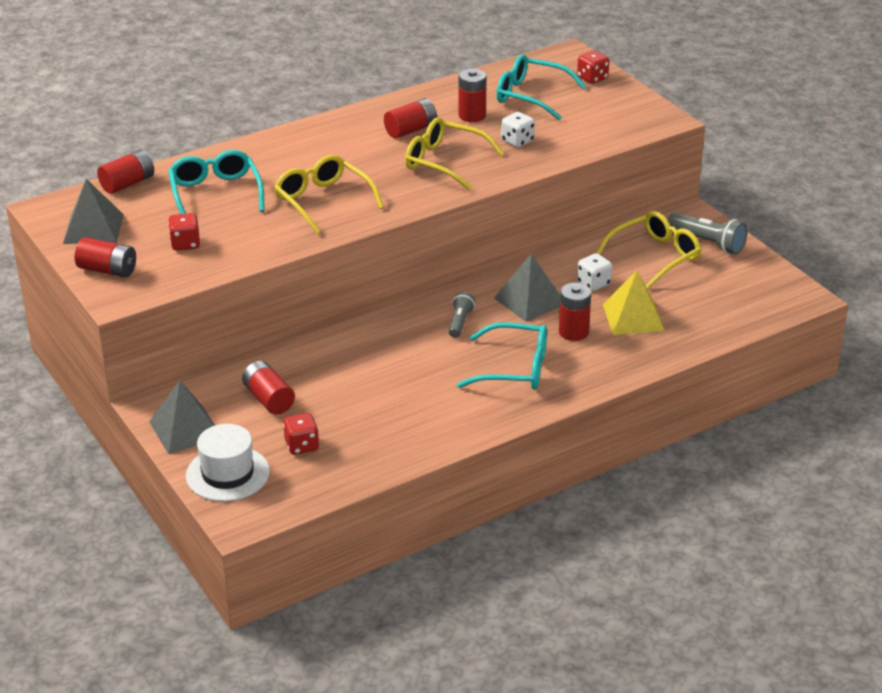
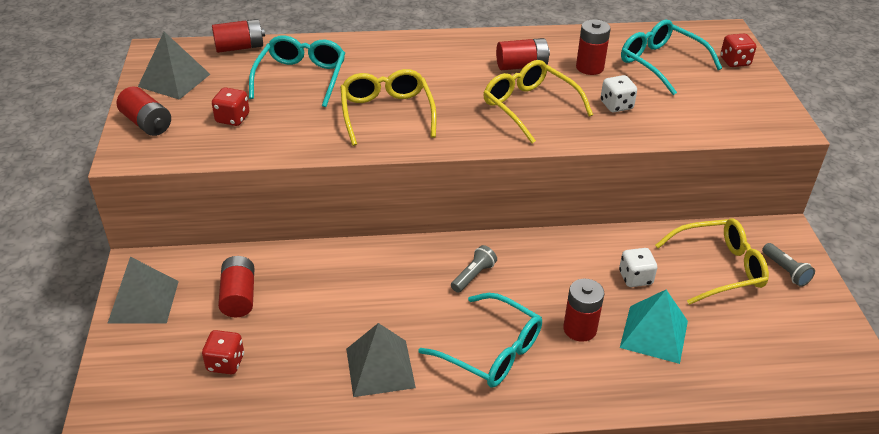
camera: 25 degrees right, 5 degrees up
(227, 474) = (136, 368): white hat -> none
(529, 300) = (557, 275): grey pyramid -> grey pyramid (380, 367)
(633, 317) = (654, 334): yellow pyramid -> turquoise pyramid
(708, 243) = (785, 271): grey flashlight -> grey flashlight, size x0.62

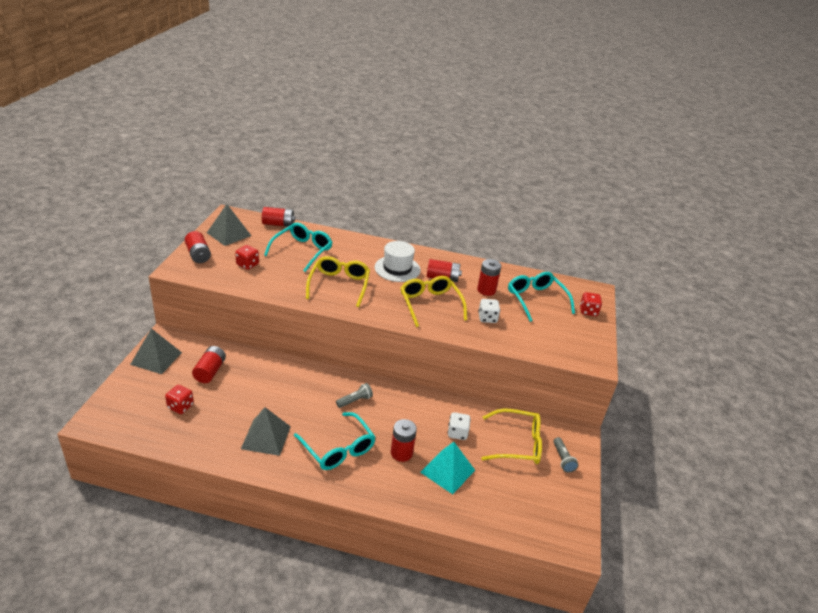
camera: 15 degrees right, 5 degrees down
(452, 69) = (397, 269): none -> white hat

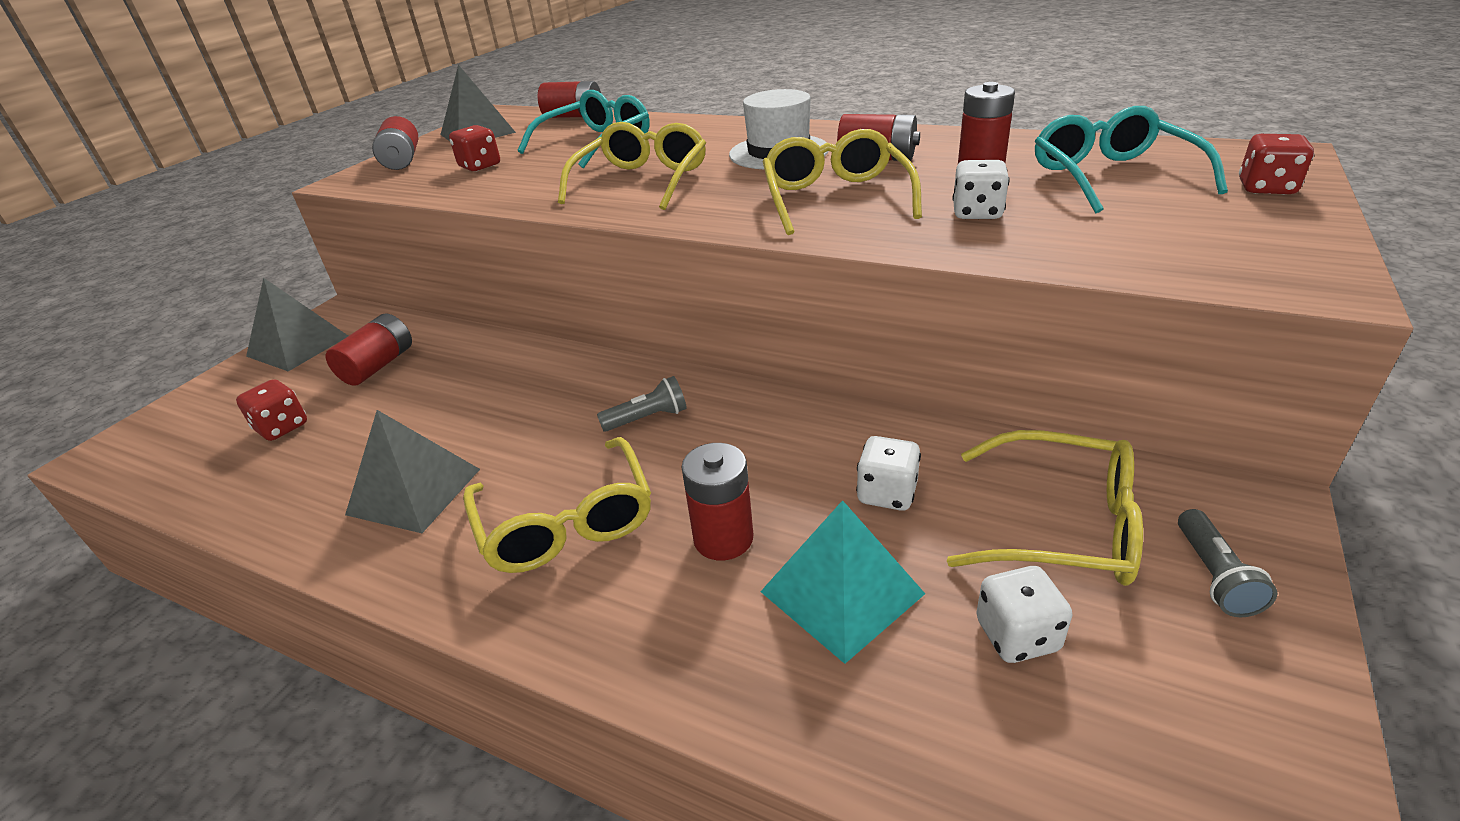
camera: 20 degrees right, 0 degrees up
(338, 449) = (566, 523): turquoise glasses -> yellow glasses
(504, 482) = (1017, 635): none -> white dice

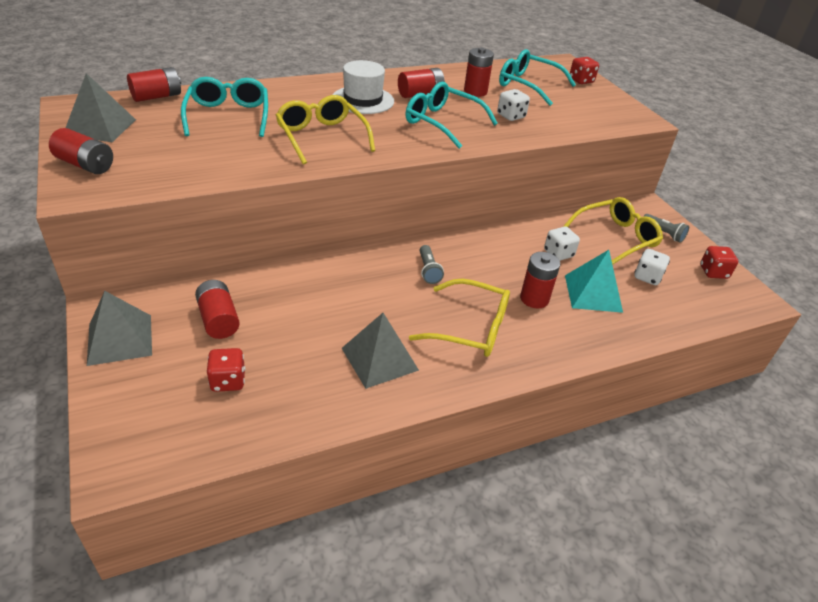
camera: 55 degrees left, 5 degrees up
(480, 166) = (175, 153): red dice -> red dice (713, 272)
(647, 418) = (428, 270): grey flashlight -> grey flashlight turned 150 degrees clockwise
(835, 198) = (442, 122): yellow glasses -> turquoise glasses

